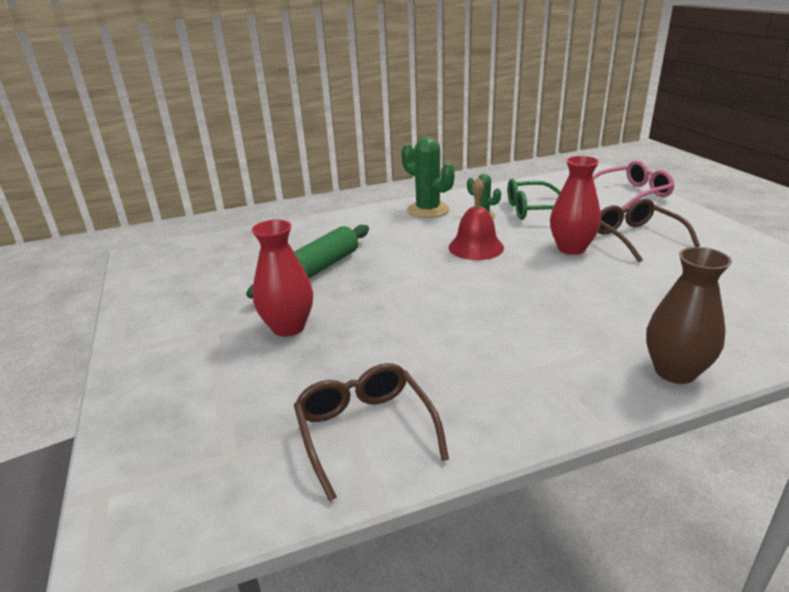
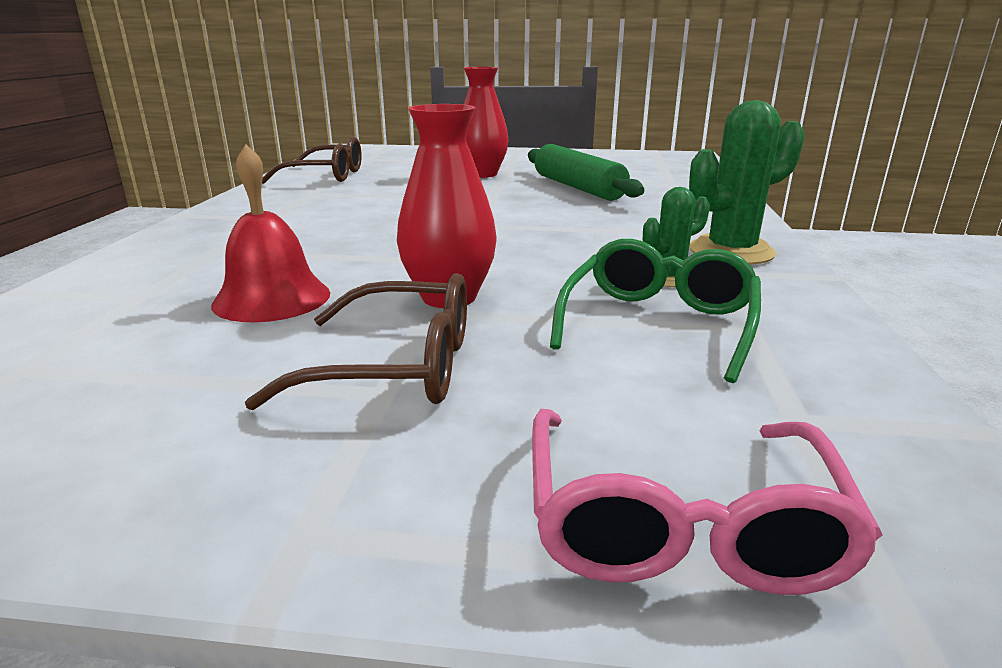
camera: 115 degrees right, 5 degrees down
(476, 247) = (544, 248): red bell -> red bell (272, 298)
(675, 371) = (148, 252): brown vase -> none

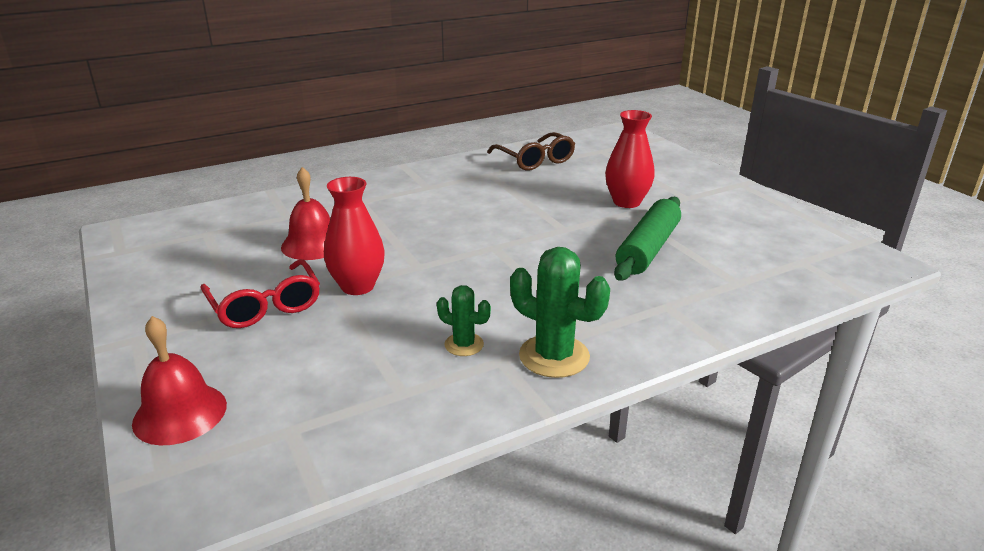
camera: 55 degrees right, 5 degrees up
(397, 367) = (265, 305): brown glasses -> red glasses
(658, 324) = (379, 360): green glasses -> none
(679, 524) = (180, 413): pink glasses -> red bell

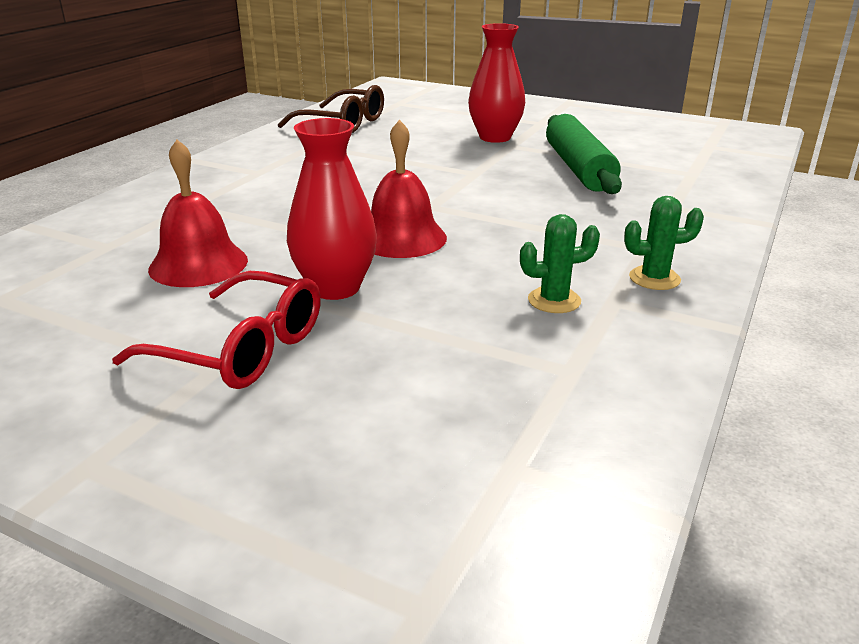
camera: 35 degrees left, 0 degrees up
(180, 413) = (326, 524): red bell -> red bell (401, 238)
(554, 356) = (654, 278): green cactus -> green cactus, size x0.57

